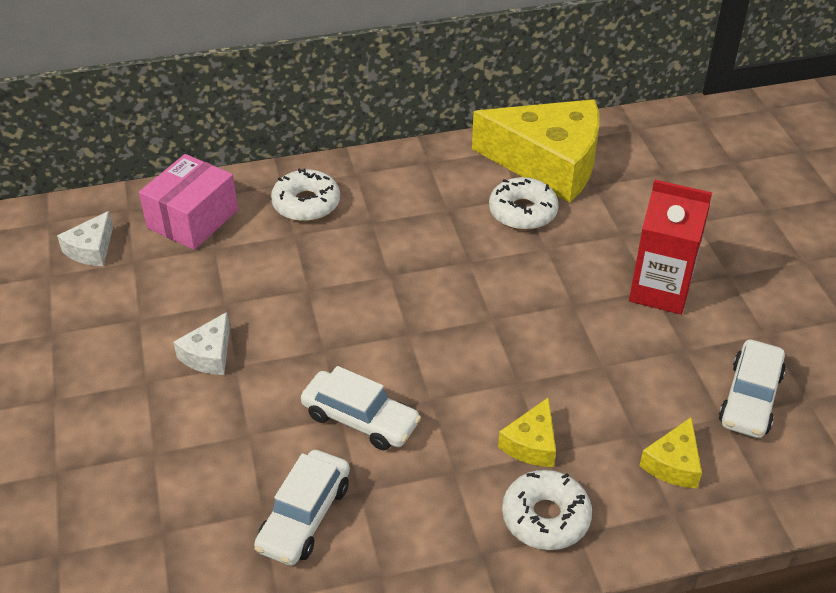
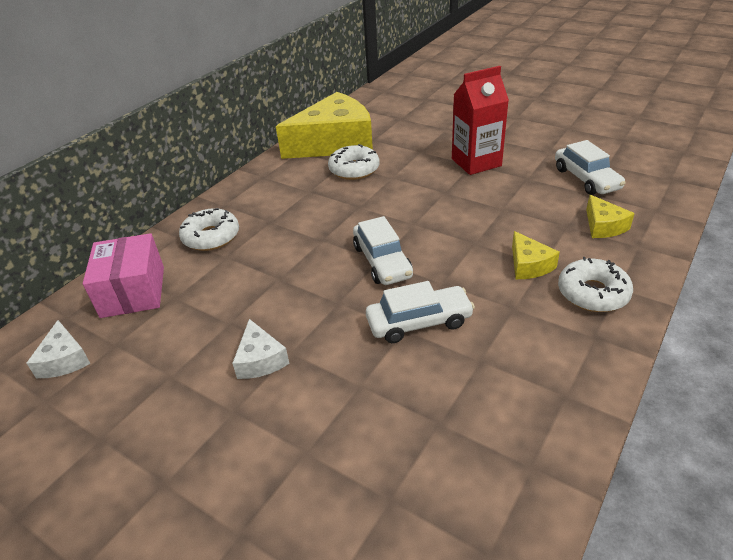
camera: 40 degrees left, 5 degrees down
(304, 516) = (470, 402): white car -> white car (382, 261)

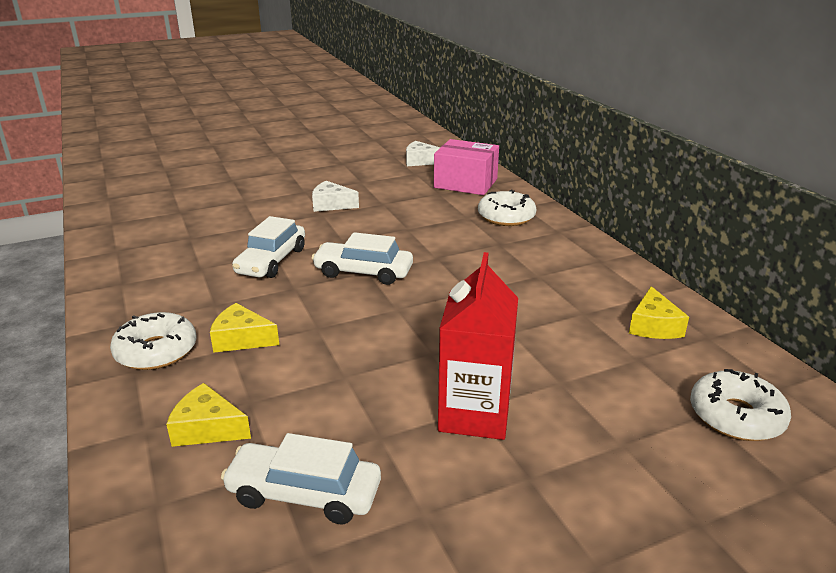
camera: 120 degrees right, 10 degrees down
(335, 143) = (653, 326): yellow cheese -> yellow cheese, size x0.43
(354, 169) = (559, 315): white donut -> white donut (736, 416)

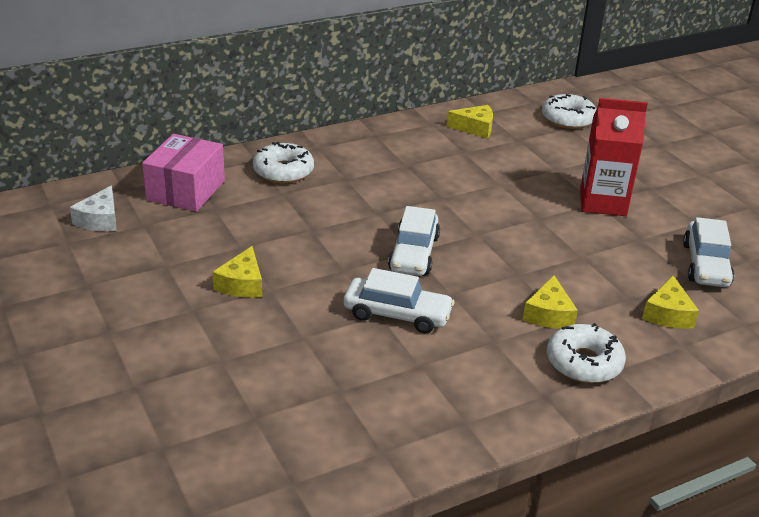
camera: 95 degrees left, 5 degrees up
(331, 205) = (242, 284): white cheese -> yellow cheese

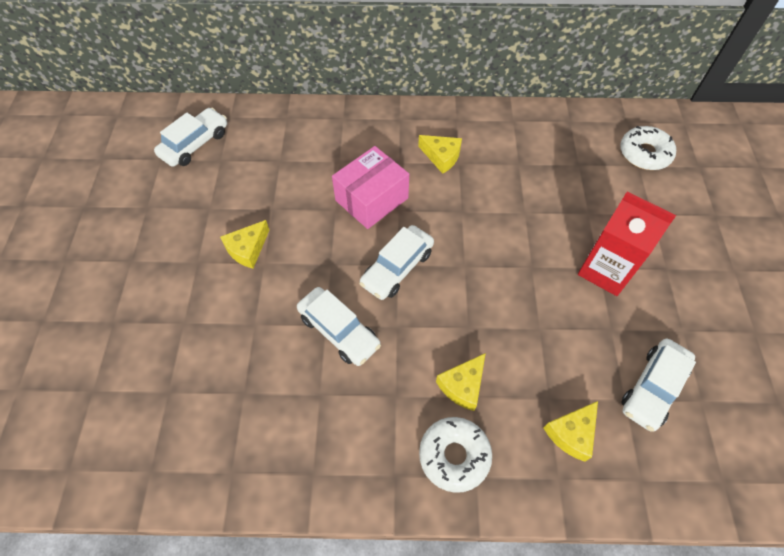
camera: 30 degrees right, 25 degrees up
(100, 220) = (195, 144): white cheese -> white car
(186, 190) = (272, 134): pink box -> pink box (371, 199)
(283, 171) = (356, 137): white donut -> none
(475, 128) = (548, 138): yellow cheese -> yellow cheese (441, 157)

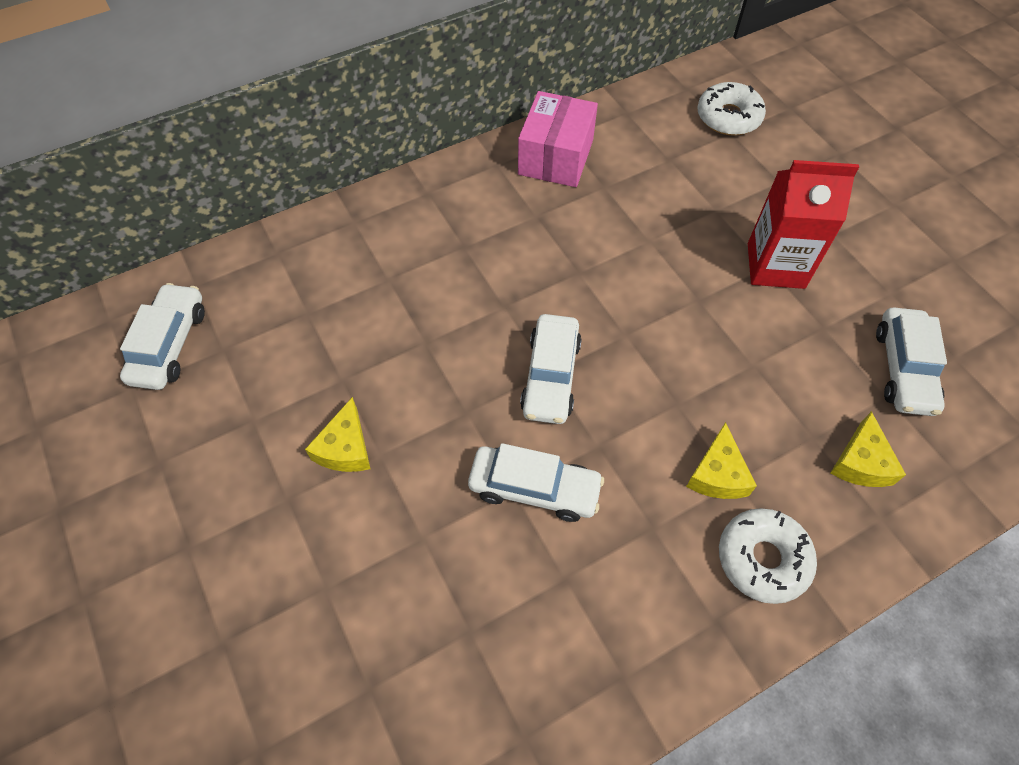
camera: 30 degrees left, 0 degrees up
(371, 199) = (462, 307): pink box -> pink box (555, 157)
(441, 157) = (511, 217): yellow cheese -> none

